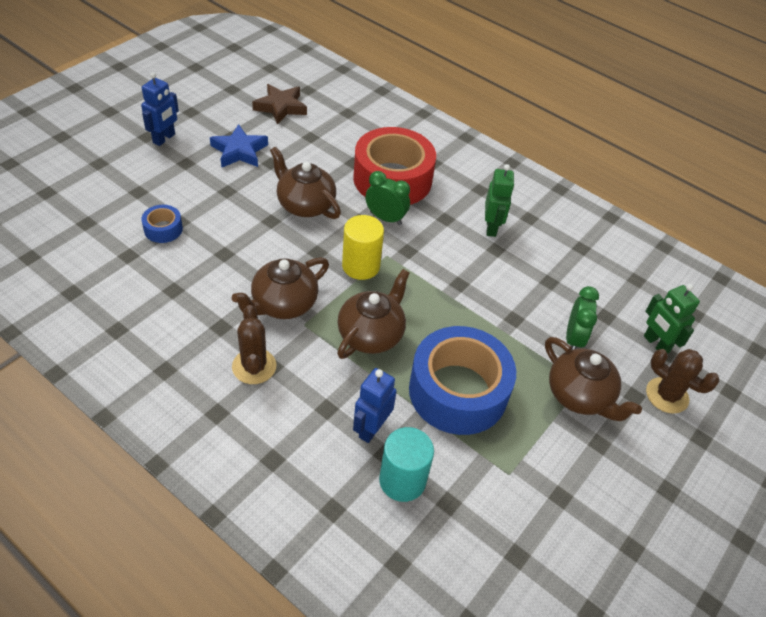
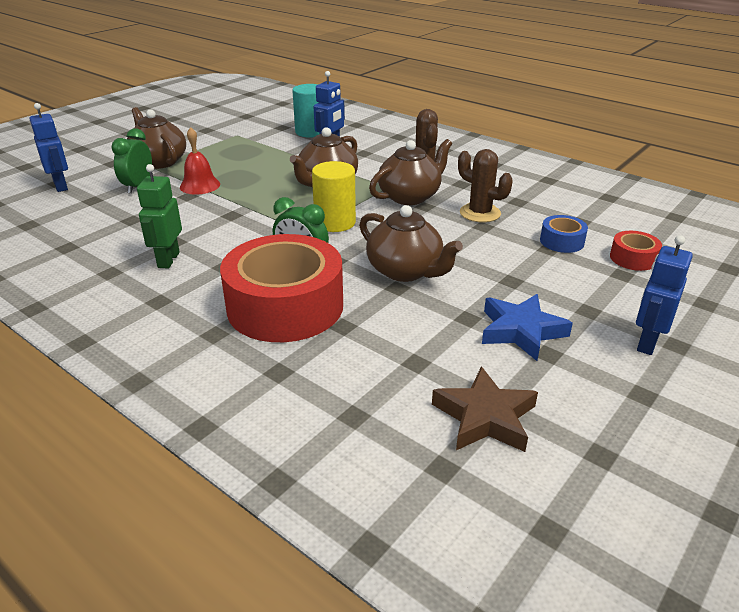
camera: 175 degrees left, 15 degrees down
(116, 206) = (633, 258): none -> red tape
(458, 391) = (259, 161): blue tape -> none
(509, 337) = (200, 185): none -> red bell
(656, 344) = (61, 186): green robot -> blue robot
(667, 395) = (84, 163): brown cactus -> brown cactus (480, 213)

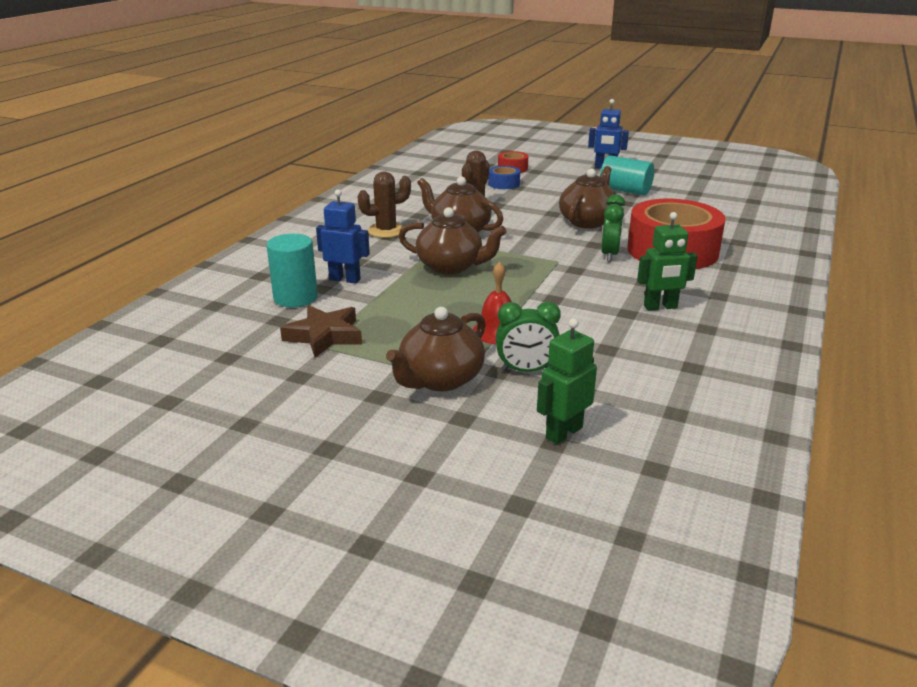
camera: 105 degrees left, 5 degrees down
(61, 186) = (563, 432): blue robot -> green robot
(335, 222) = (532, 252): yellow cylinder -> none
(485, 417) = (708, 195): brown star -> brown star (324, 336)
(521, 331) = (625, 191): blue star -> turquoise cylinder

